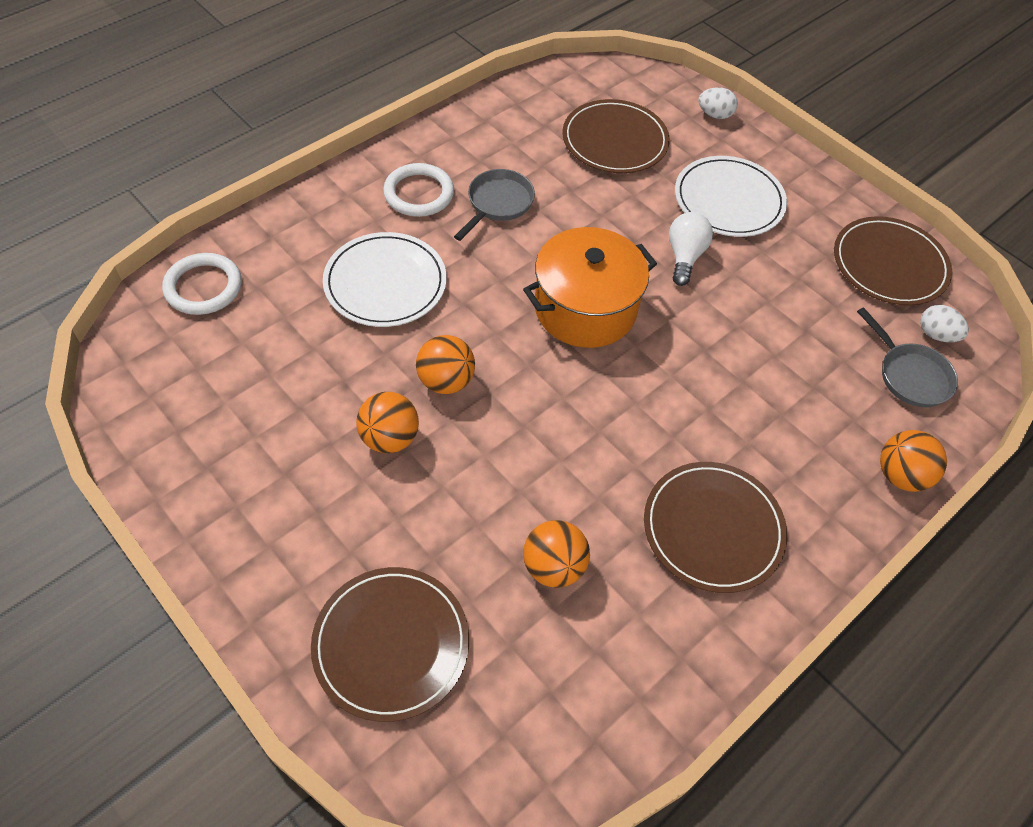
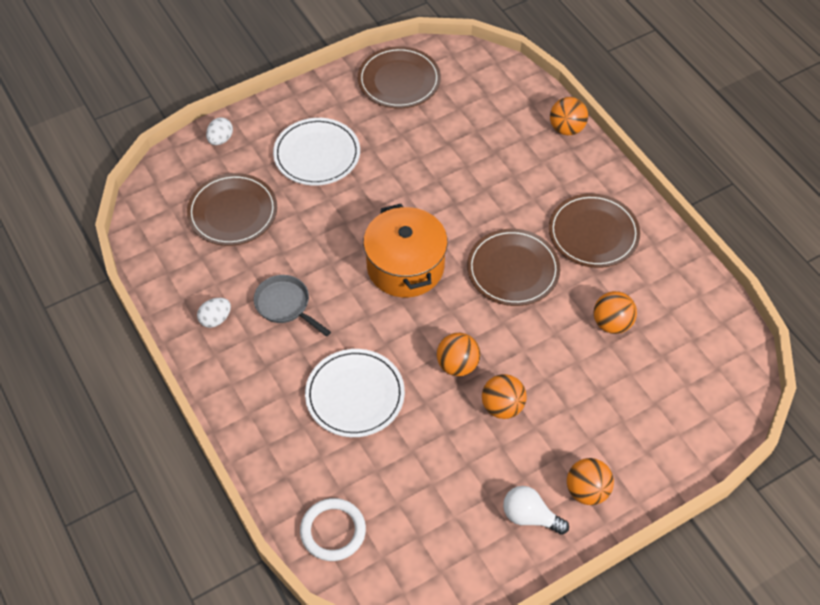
camera: 75 degrees left, 0 degrees up
(268, 553) = (587, 491): none -> orange ball
(391, 644) = (657, 421): brown plate -> brown plate (513, 270)
(419, 193) = (260, 360): white ring -> none
(684, 256) = (367, 195): white light bulb -> white light bulb (530, 516)
(910, 375) = (494, 100): grey pan -> none
(936, 334) = (463, 76): white egg -> white egg (215, 319)

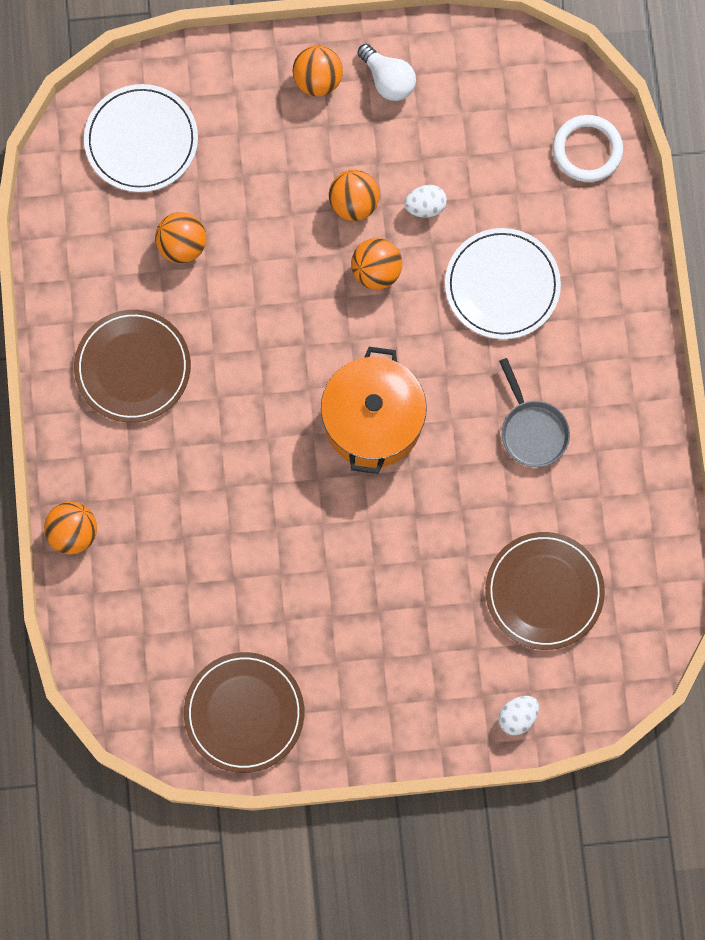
camera: 155 degrees left, 20 degrees up
(215, 319) = (618, 447): white egg -> white egg (425, 206)
(317, 154) = (405, 635): white plate -> white plate (141, 140)
(513, 270) = (252, 361): brown plate -> none

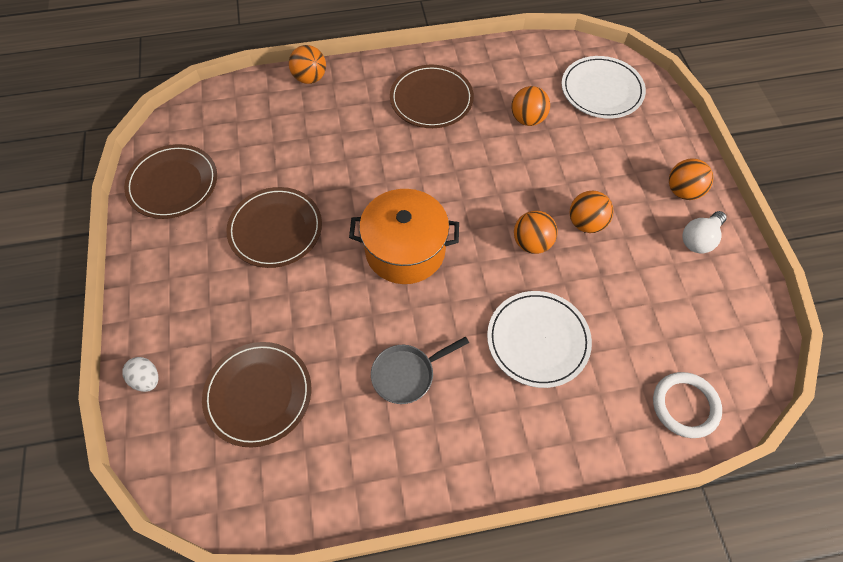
camera: 85 degrees right, 15 degrees down
(328, 577) = (275, 229): none -> brown plate
(425, 206) = (596, 274): white egg -> none

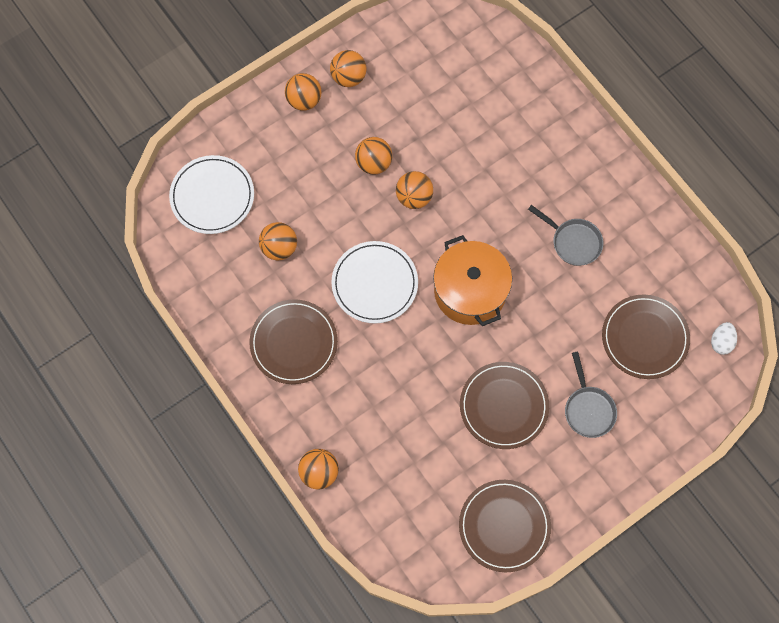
camera: 115 degrees left, 10 degrees up
(147, 379) = (679, 426): white egg -> white egg (721, 342)
(223, 300) = (588, 409): none -> grey pan
(538, 340) = (498, 163): white plate -> white plate (374, 283)
(685, 406) = (498, 55): white ring -> none
(699, 239) = (348, 77): white light bulb -> orange ball

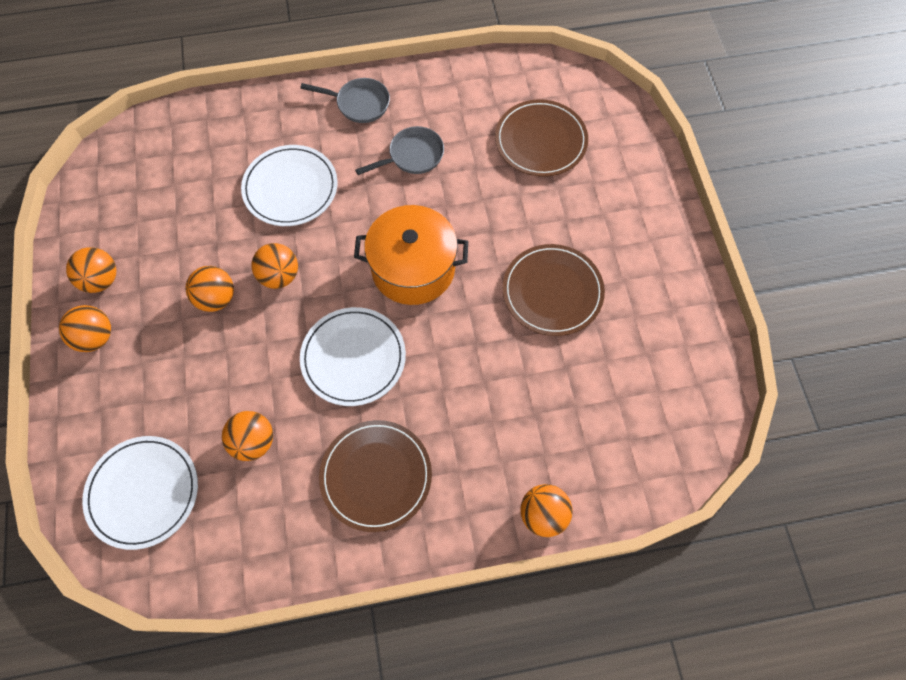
camera: 65 degrees left, 5 degrees down
(493, 165) = (290, 188): none -> white plate
(504, 526) = (680, 347): brown plate -> none
(588, 409) = (590, 218): grey pan -> grey pan (359, 103)
(721, 342) = (574, 84): white egg -> none

